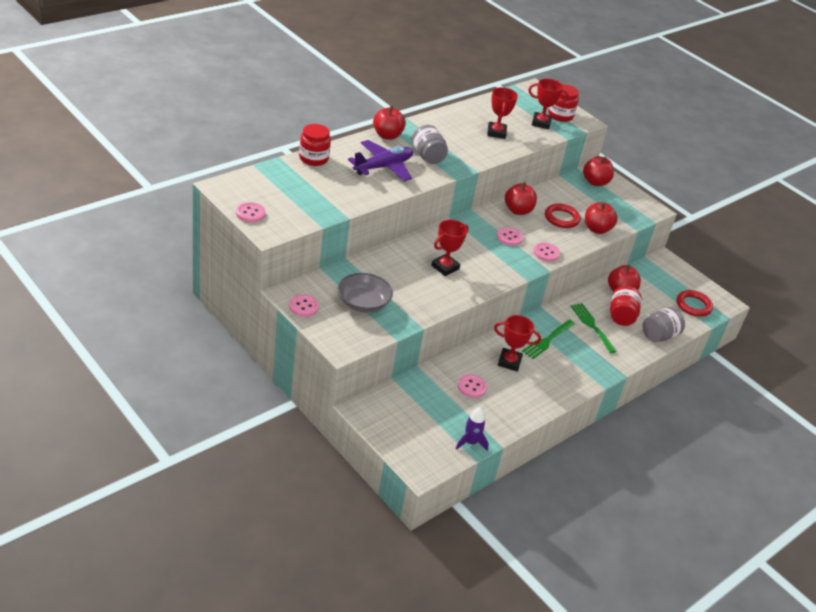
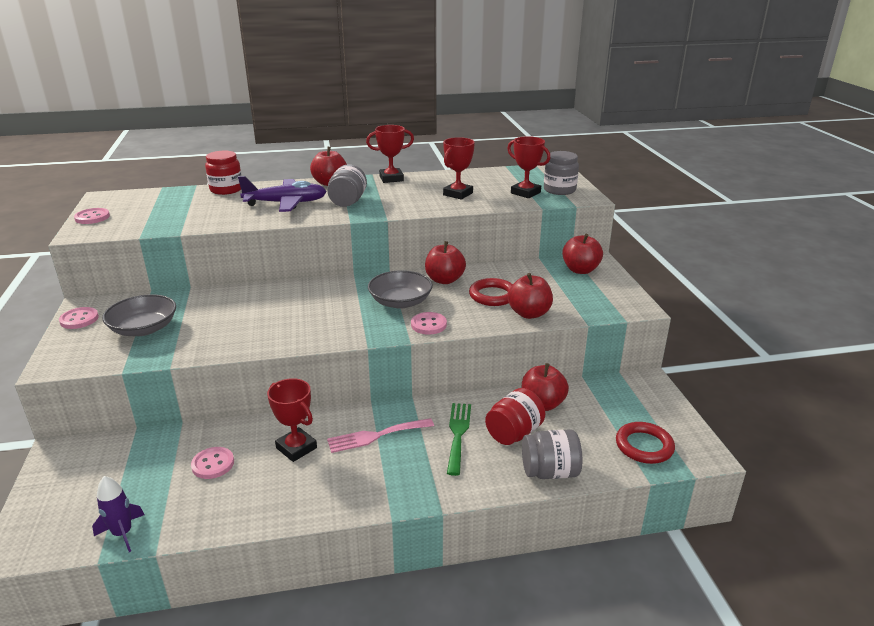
camera: 35 degrees right, 10 degrees down
(445, 267) = (283, 315): red trophy -> red trophy (391, 178)
(509, 237) = (400, 302): pink button -> grey bowl
(547, 340) = (376, 436): green fork -> pink fork
(560, 115) = (559, 190): red jar -> grey jar

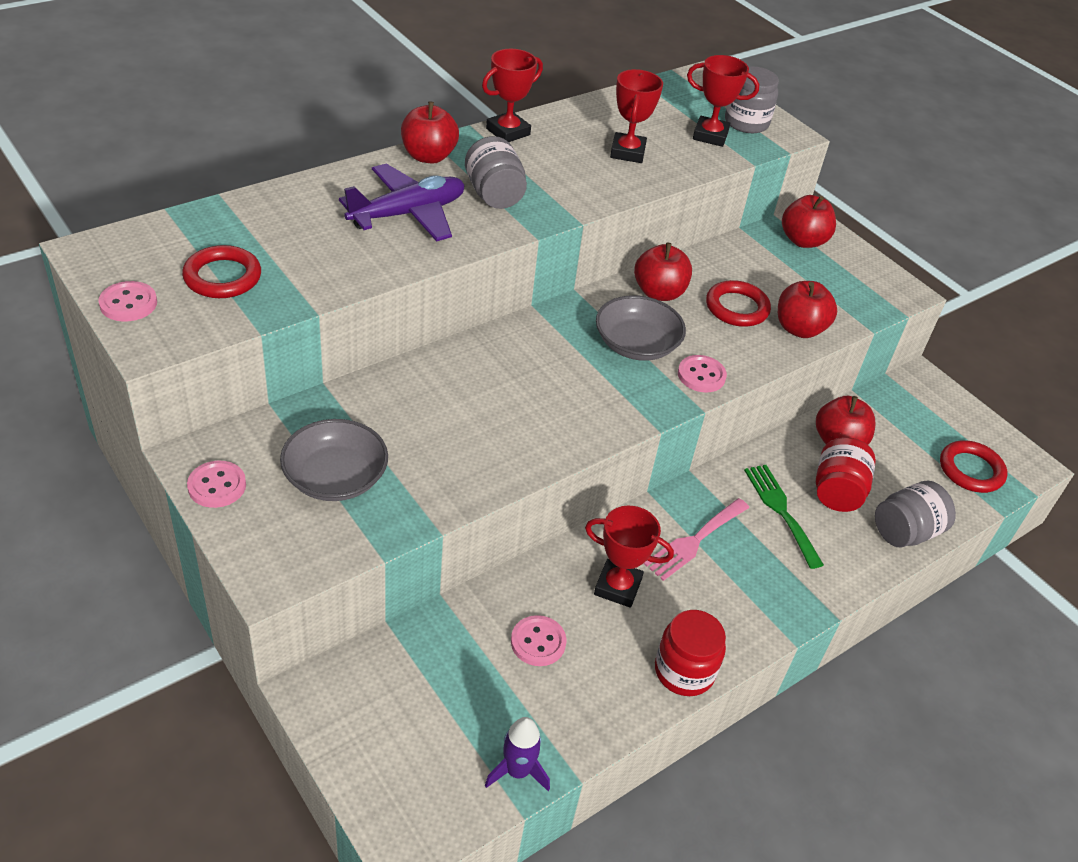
camera: 30 degrees left, 15 degrees up
(152, 214) = (222, 277): none -> red ring
(226, 189) = (282, 197): red jar -> red jar (684, 671)

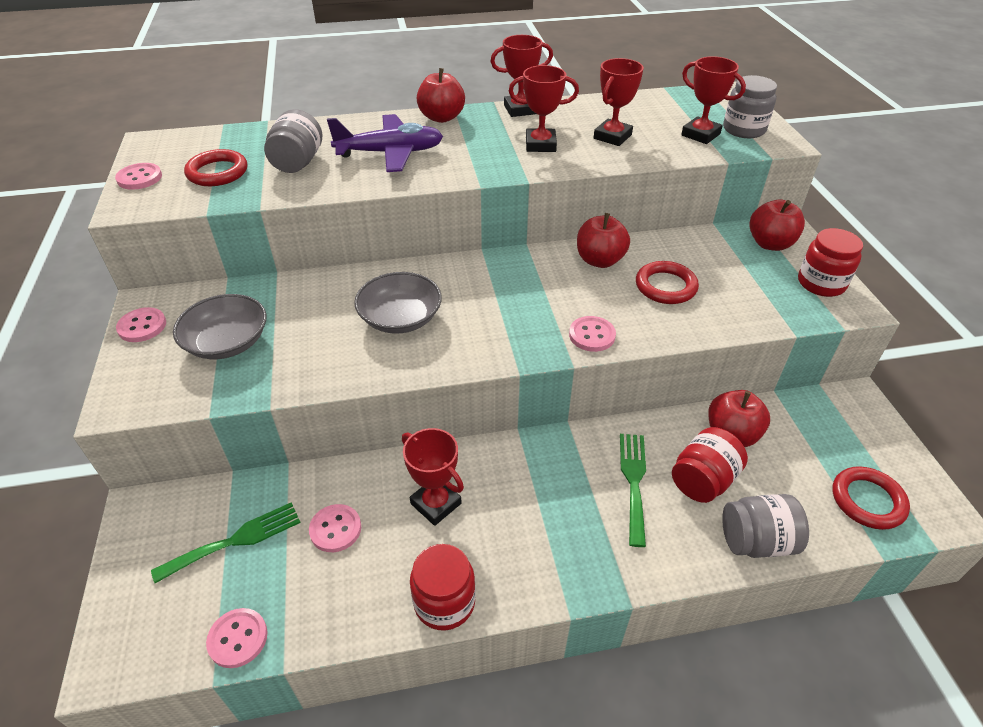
camera: 30 degrees right, 0 degrees up
(444, 686) = (235, 540): none -> green fork
(494, 195) = (471, 150): grey jar -> grey jar (298, 163)
(517, 771) = (238, 638): purple rocket -> pink button
(562, 175) = (540, 144): none -> red trophy
(636, 344) = (549, 297): grey bowl -> grey bowl (400, 318)
(694, 541) = (532, 485): pink fork -> none
(799, 329) = (717, 316): red apple -> none
(867, 274) = (821, 283): none -> red jar

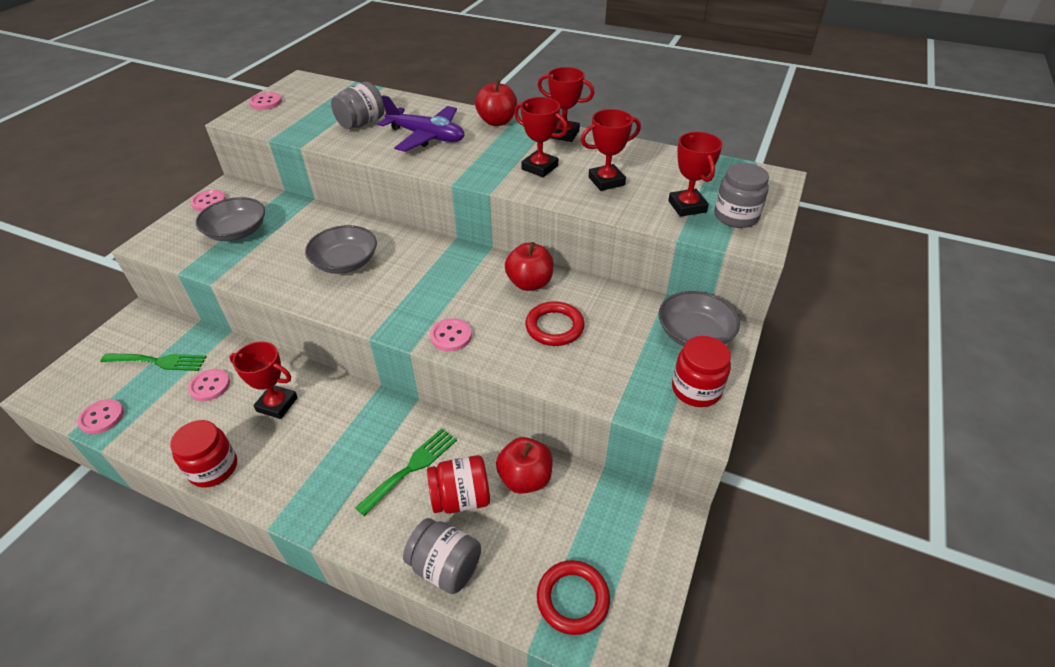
camera: 35 degrees right, 0 degrees up
(217, 172) = (309, 113): red ring -> none
(436, 503) = (277, 404): red trophy -> red trophy turned 60 degrees counterclockwise
(770, 244) = (694, 334): red apple -> grey bowl

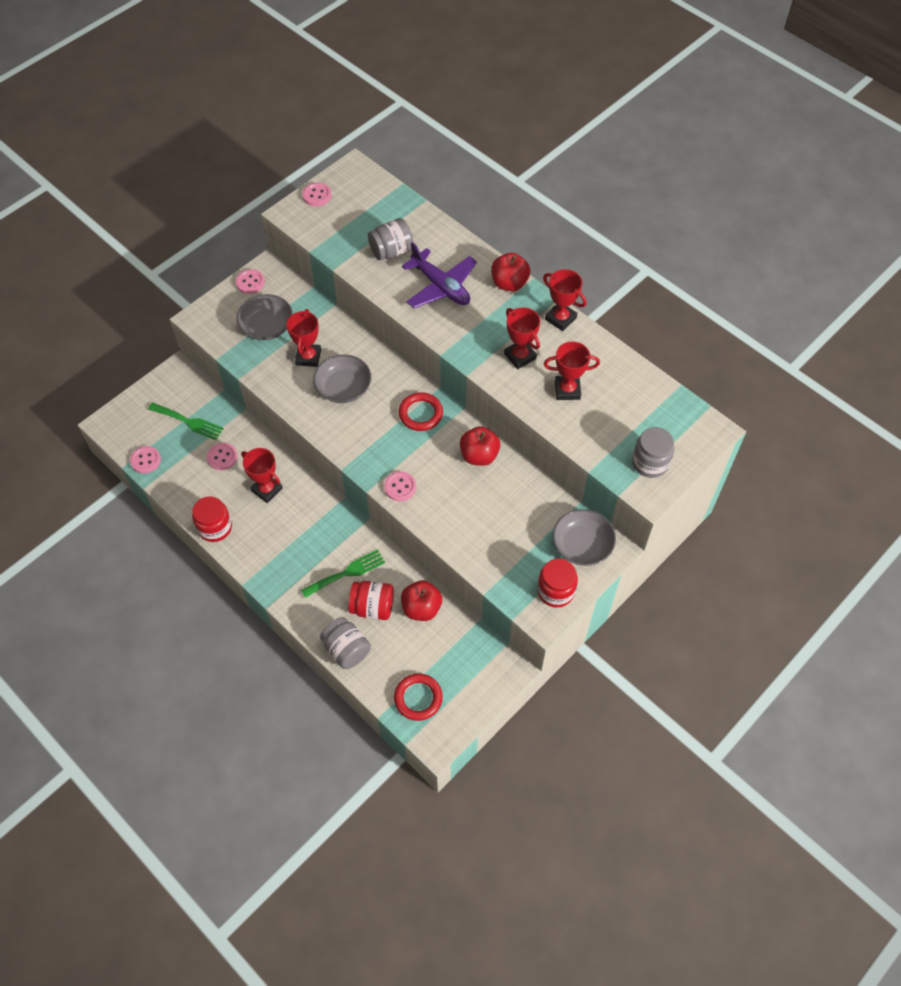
camera: 20 degrees right, 15 degrees up
(554, 327) = (479, 504): red ring -> red ring (420, 414)
(687, 206) = (617, 439): red trophy -> red trophy (308, 357)

